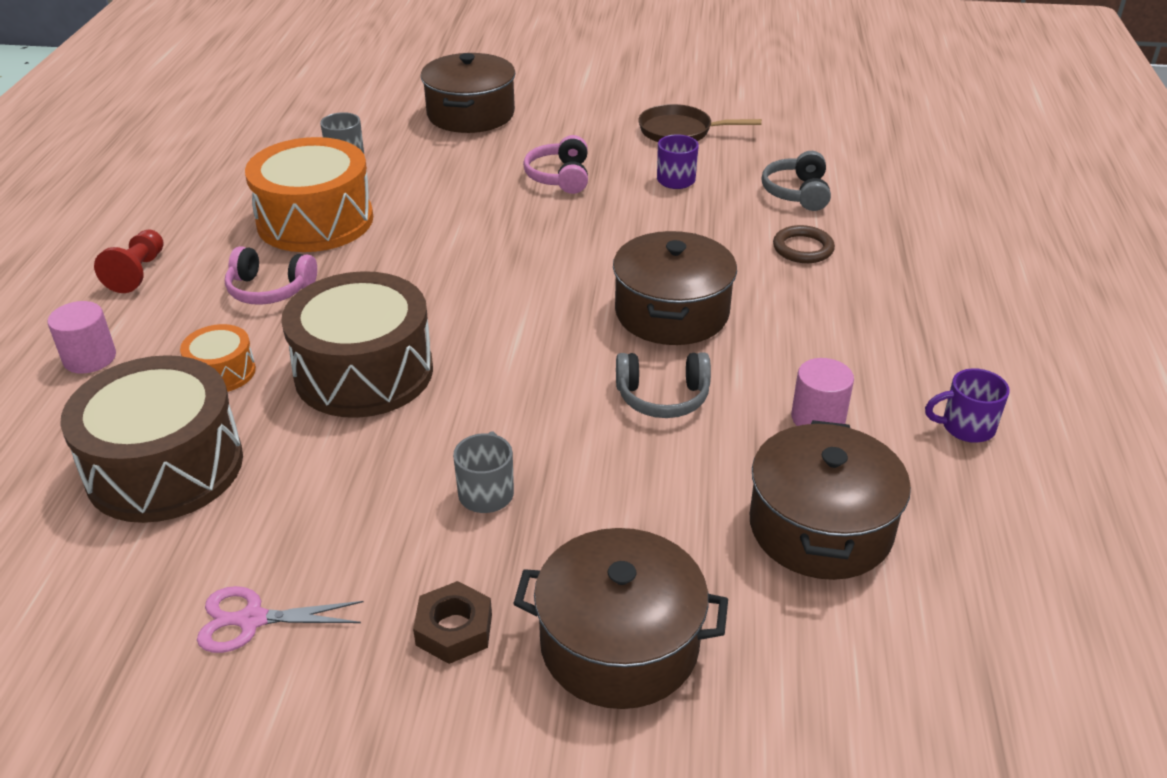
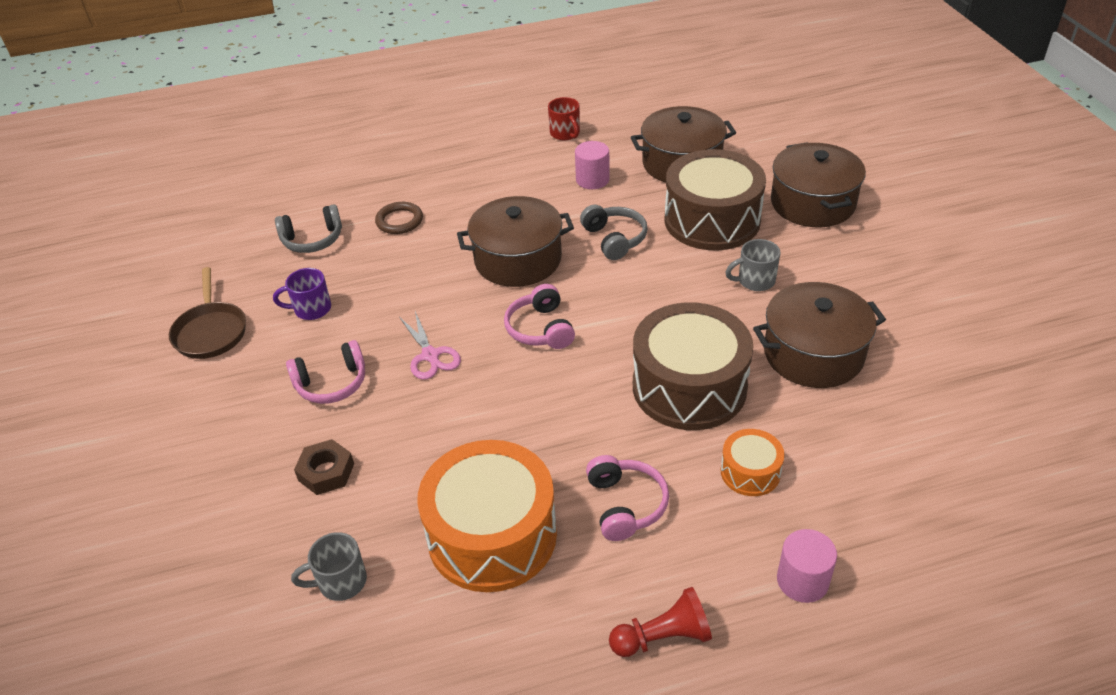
camera: 110 degrees left, 5 degrees up
(165, 467) = (864, 443): brown drum -> brown drum (712, 220)
(252, 620) = (925, 332): pink scissors -> pink scissors (430, 355)
(454, 629) = (856, 256): brown nut -> brown nut (326, 472)
(470, 114) = (200, 509): brown pot -> brown pot (813, 354)
(538, 300) = (540, 329): none -> pink headphones
(966, 427) = (565, 133): purple mug -> red mug

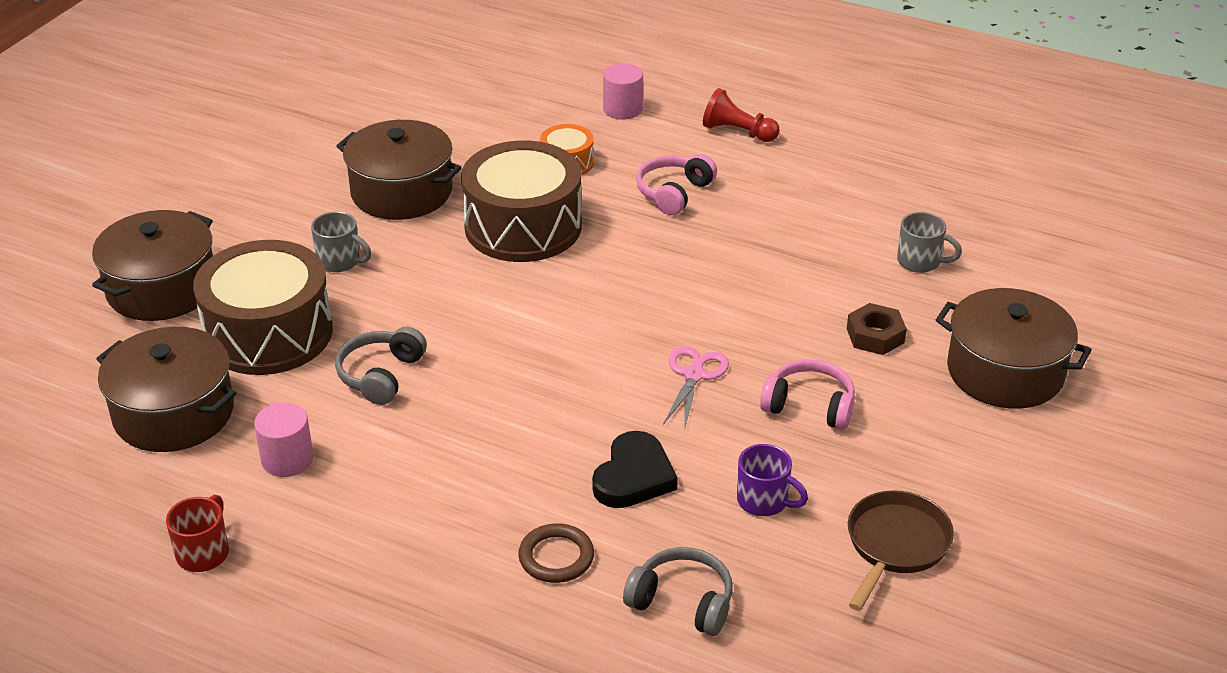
camera: 140 degrees left, 5 degrees down
(402, 277) = (633, 476): none -> black heart
(492, 535) = (785, 228): orange drum -> none
(518, 259) = (498, 417): brown pot -> brown pot (1005, 372)
(540, 329) = (570, 337): pink headphones -> none

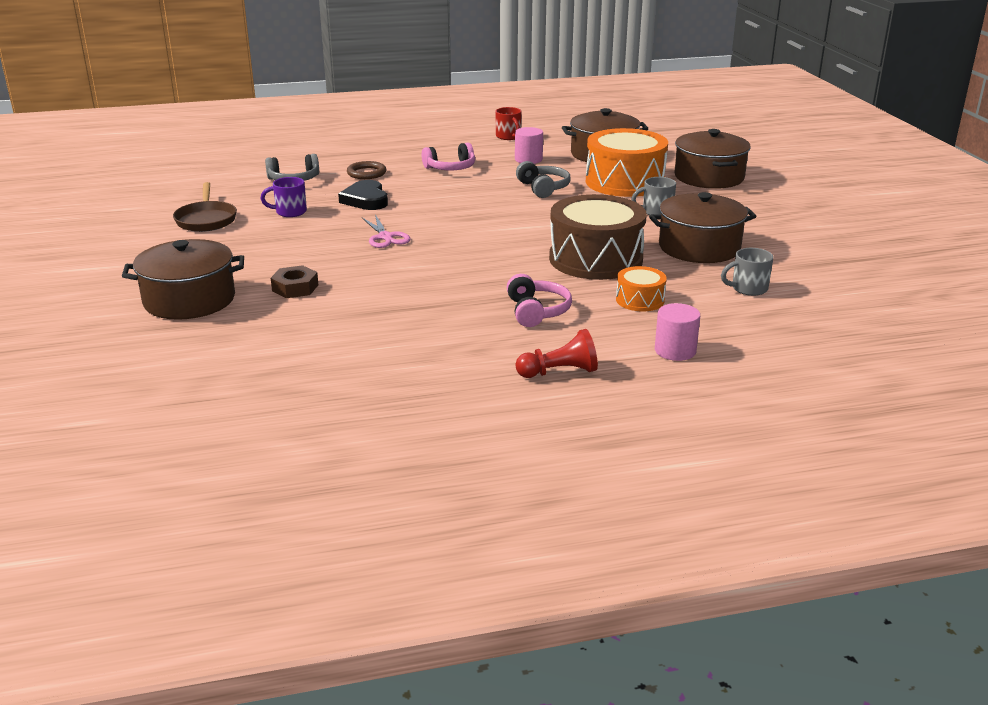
camera: 140 degrees right, 10 degrees down
(268, 333) = (624, 182): brown drum -> orange drum
(809, 406) = (303, 247): pink headphones -> pink headphones (450, 168)
(920, 261) = (302, 338): grey mug -> grey mug (748, 289)

